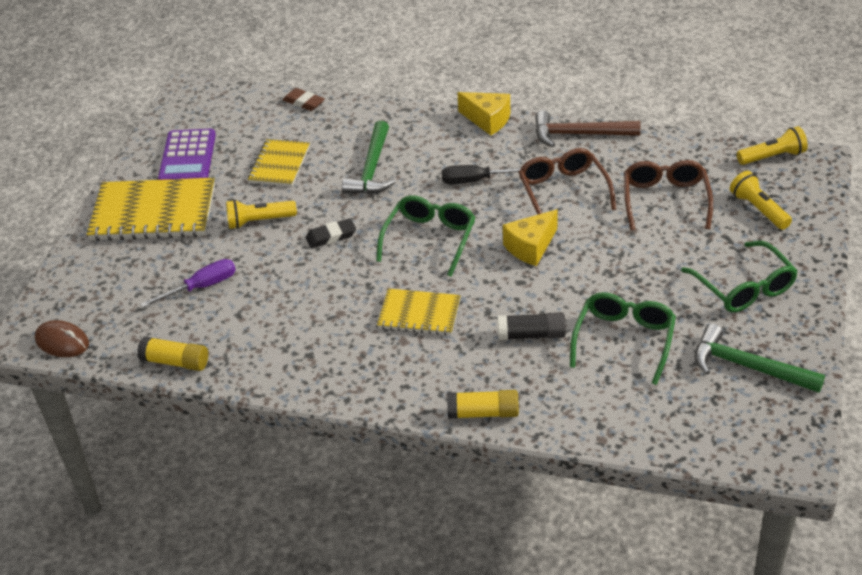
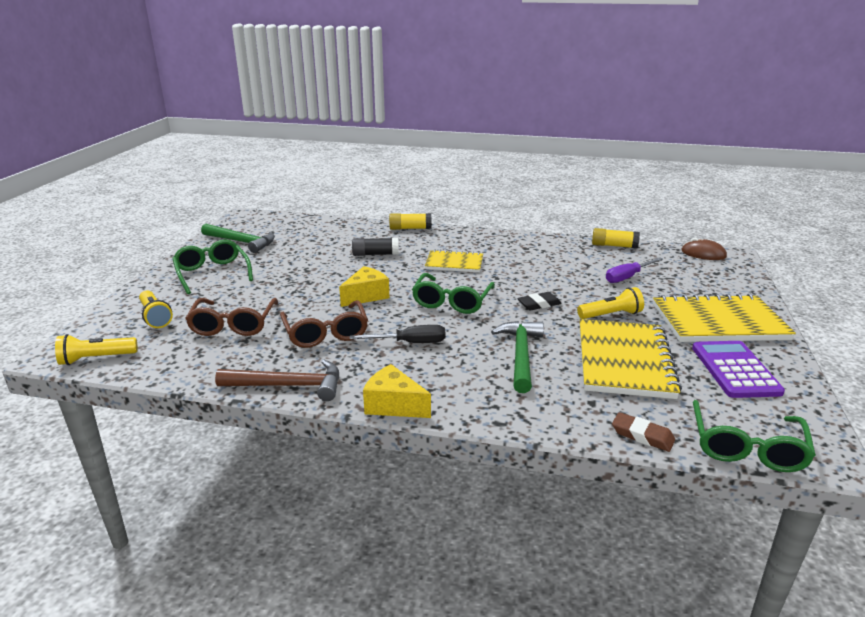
camera: 175 degrees right, 15 degrees down
(279, 165) = (624, 361): yellow notebook -> yellow notebook, size x1.71
(624, 340) = (314, 252): green glasses -> green glasses (746, 447)

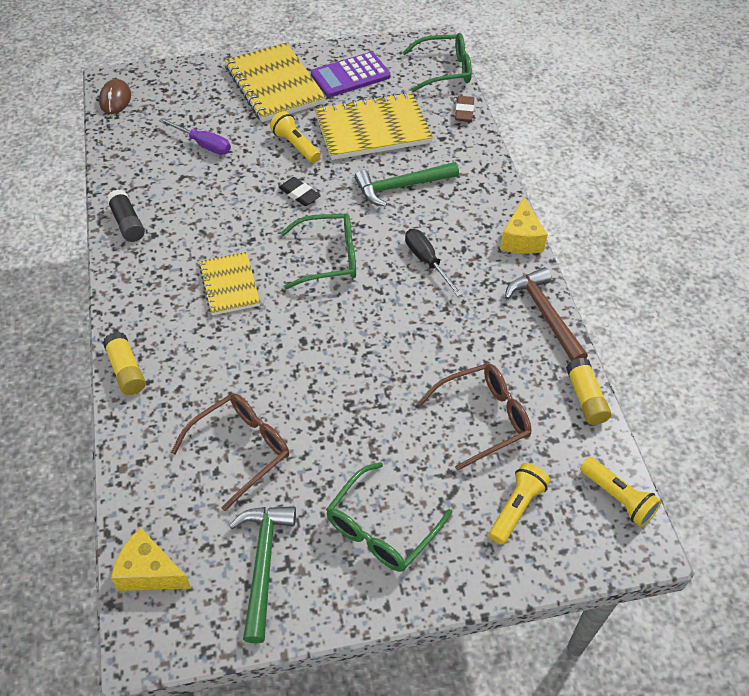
camera: 115 degrees left, 25 degrees up
(326, 333) = (449, 330): brown glasses -> brown glasses (241, 449)
(366, 296) = (354, 332): yellow cheese -> yellow cheese (149, 572)
(375, 254) = (236, 372): black glue stick -> black glue stick (127, 223)
(614, 246) = (117, 164): yellow glue stick -> yellow glue stick (585, 398)

